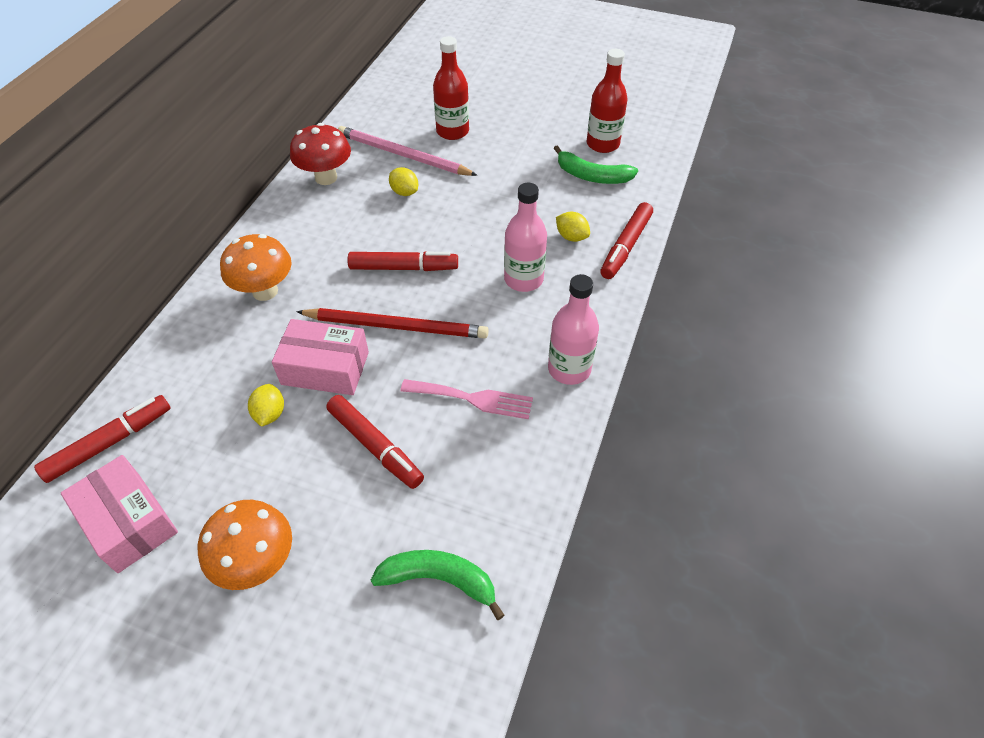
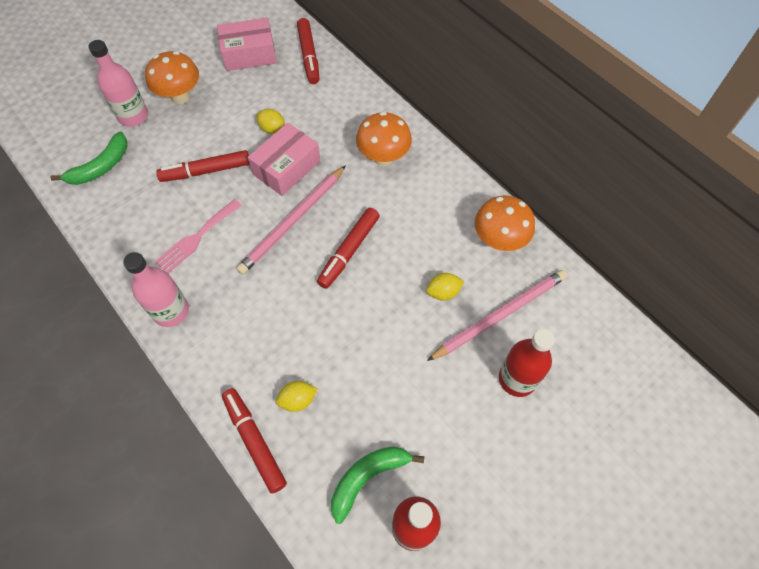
camera: 120 degrees right, 10 degrees up
(326, 177) = (499, 240): red mushroom -> orange mushroom
(396, 326) = (293, 221): red pencil -> pink pencil
(523, 279) = (277, 330): pink bottle -> pink bottle (133, 116)

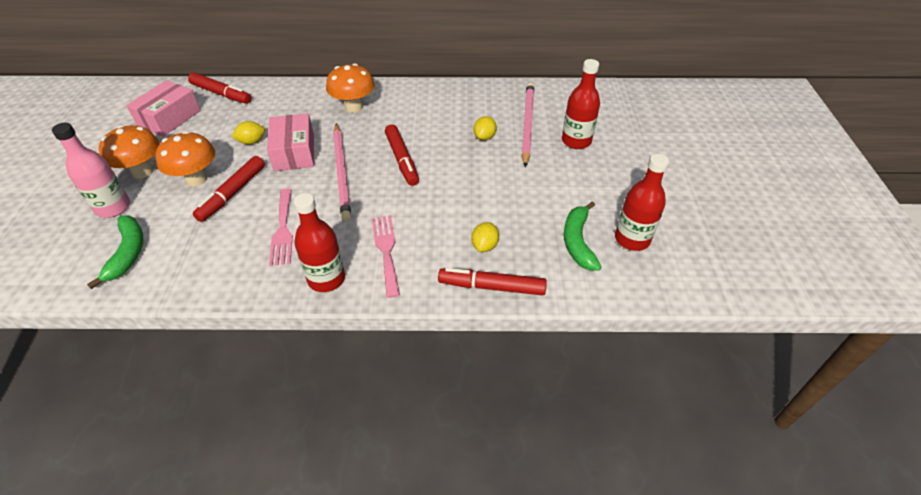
camera: 50 degrees left, 15 degrees down
(171, 311) = (326, 279): pink bottle -> red bottle
(232, 328) = (386, 250): none -> pink fork
(499, 240) = (477, 97): orange mushroom -> orange mushroom (196, 179)

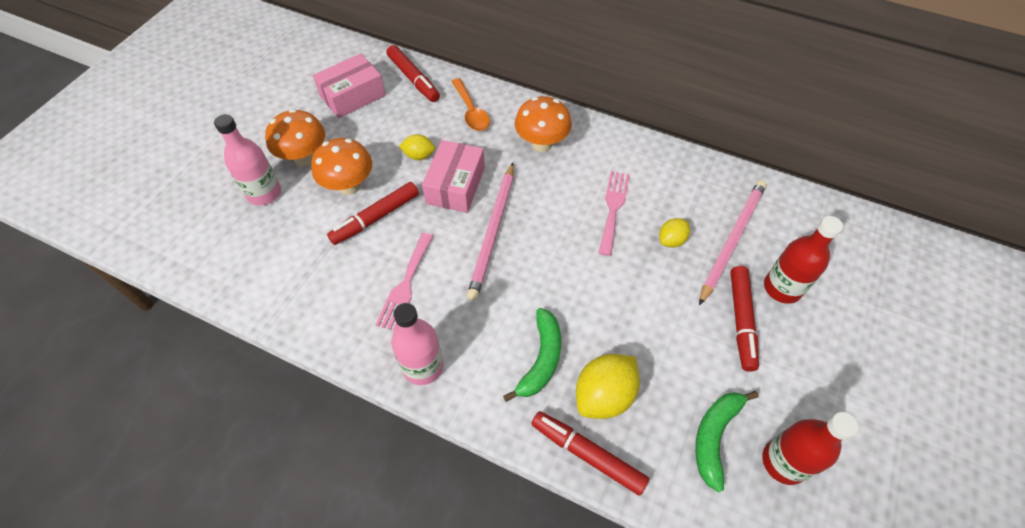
camera: 25 degrees right, 10 degrees up
(128, 253) = (257, 255): green banana -> green banana (541, 359)
(283, 102) = (471, 111): none -> orange spoon
(326, 279) = (423, 366): red bottle -> pink bottle
(386, 250) = (496, 356): pink fork -> pink fork (613, 208)
(402, 160) = (563, 238): red marker -> red marker (741, 321)
(484, 246) = (604, 395): yellow lemon -> yellow lemon, size x1.77

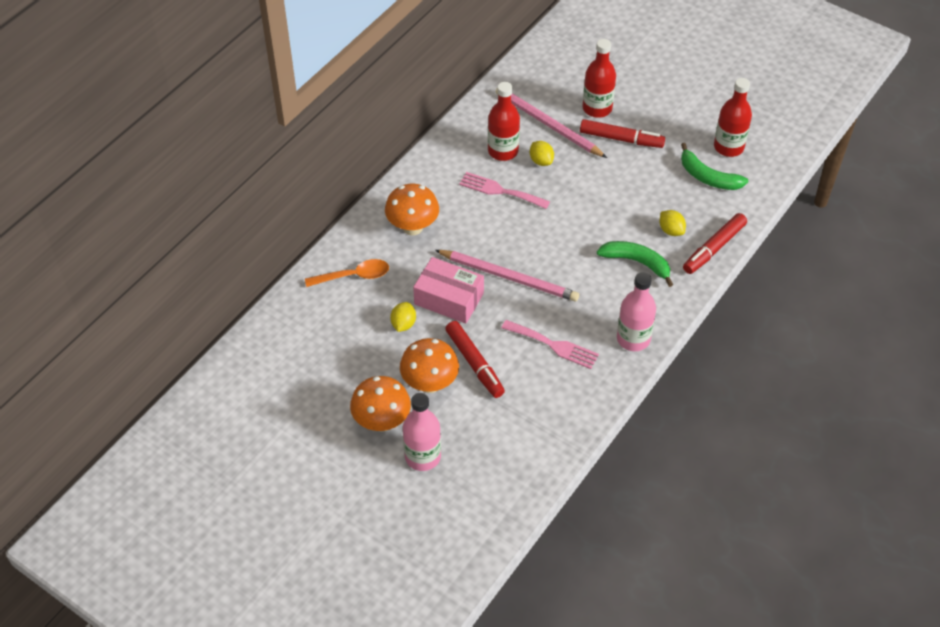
camera: 80 degrees left, 5 degrees down
(352, 96) = (300, 377): pink box -> none
(413, 79) = (289, 320): red marker -> none
(604, 395) = (671, 230): yellow lemon -> yellow lemon, size x0.57
(673, 203) = (503, 151): none -> red bottle

